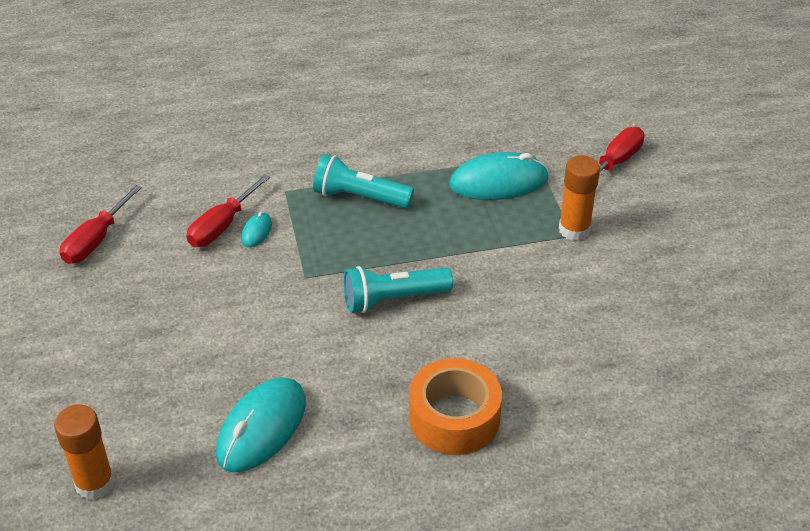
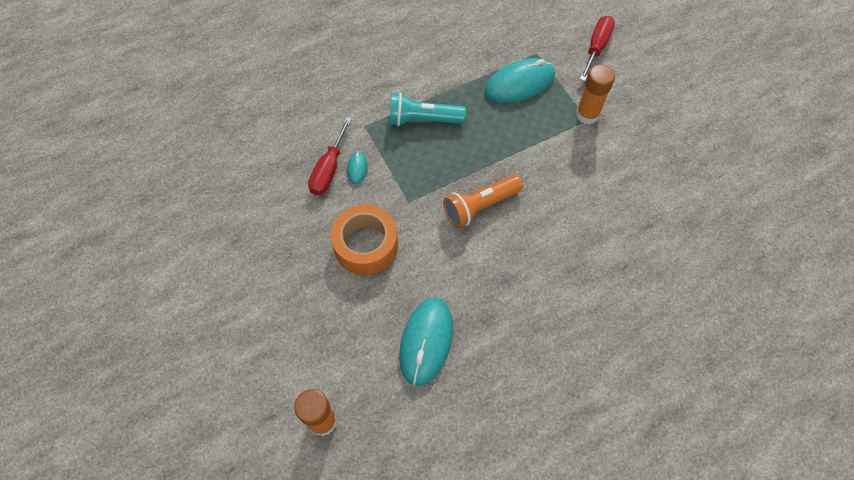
camera: 15 degrees left, 20 degrees up
(96, 240) = (236, 205): red screwdriver -> none
(393, 299) = (480, 206): turquoise flashlight -> orange flashlight
(454, 418) = (558, 298): orange tape -> orange tape (366, 245)

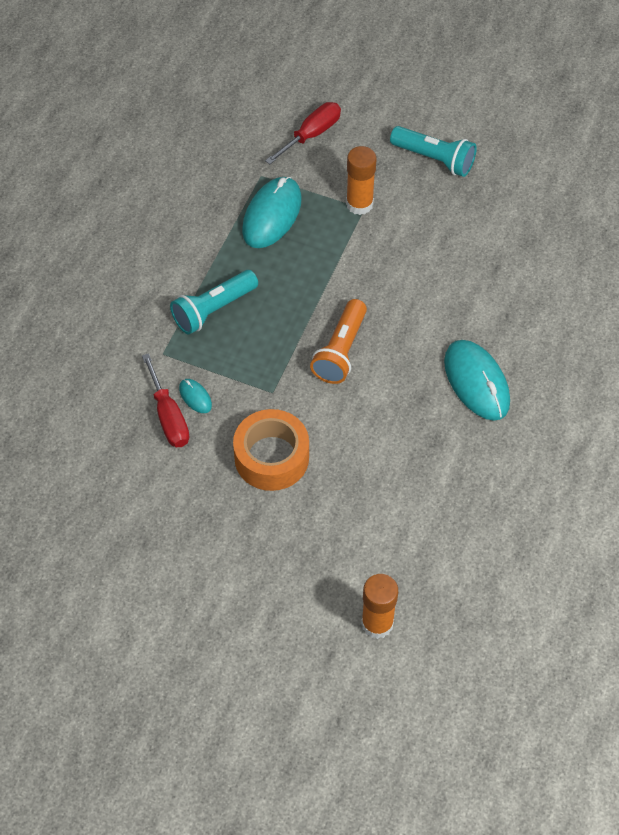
camera: 40 degrees left, 5 degrees down
(426, 341) = (402, 496): turquoise mouse -> turquoise mouse (476, 382)
(596, 47) = (311, 134): red screwdriver -> red screwdriver turned 60 degrees clockwise
(671, 118) = (434, 159): none -> turquoise flashlight

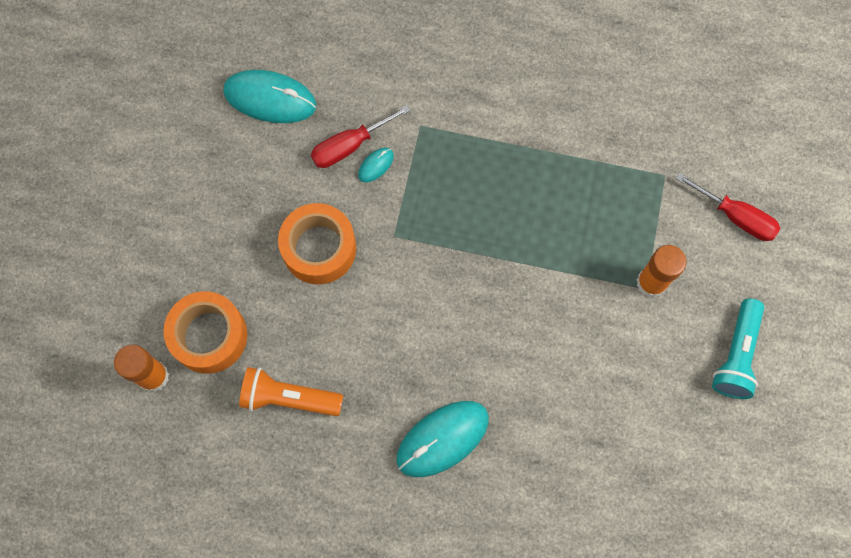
camera: 80 degrees right, 15 degrees up
(213, 310) = (481, 162): turquoise flashlight -> none
(272, 215) = (614, 196): turquoise mouse -> turquoise mouse (270, 99)
(341, 351) = (455, 294): orange flashlight -> orange flashlight (289, 398)
(343, 567) = (209, 336): none -> orange tape

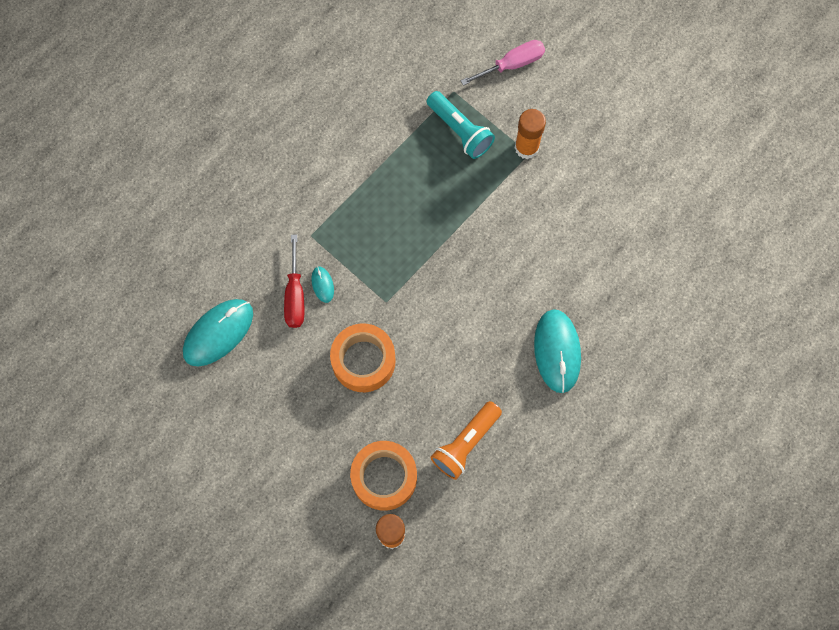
camera: 60 degrees left, 0 degrees up
(735, 217) = (512, 64): red screwdriver -> pink screwdriver
(736, 355) = (609, 124): turquoise flashlight -> turquoise flashlight (460, 130)

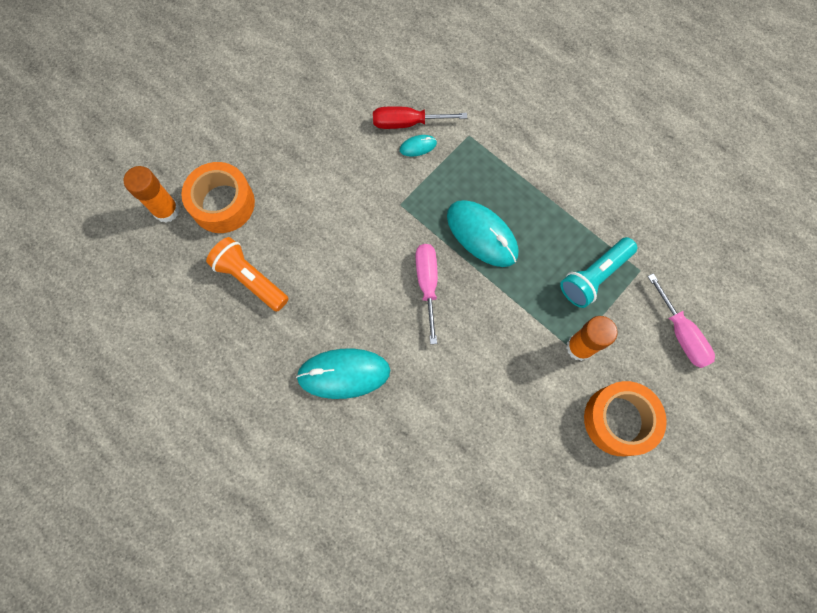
camera: 90 degrees right, 0 degrees up
(218, 333) = (370, 61): turquoise mouse -> turquoise mouse (482, 234)
(363, 361) = (339, 184): orange tape -> orange tape (619, 420)
(469, 277) = (427, 284): none -> pink screwdriver

